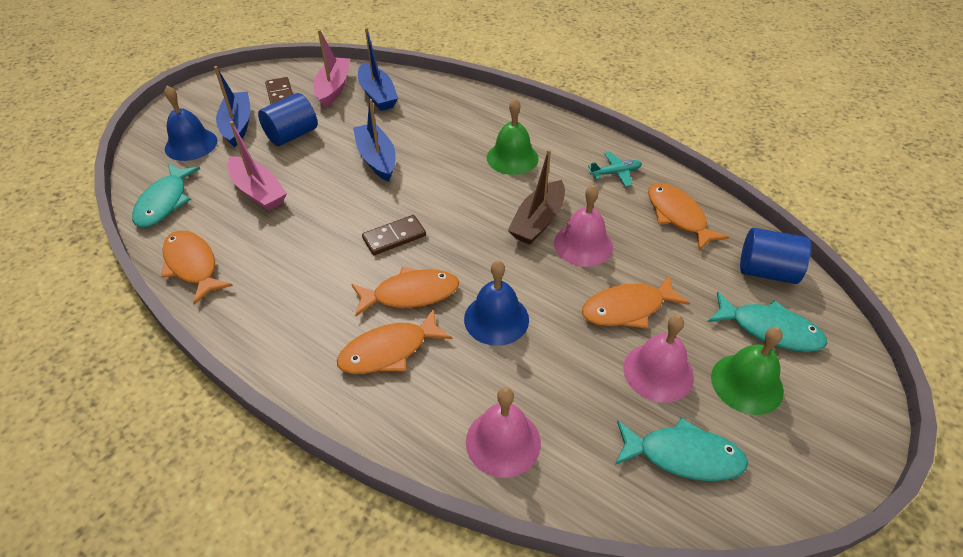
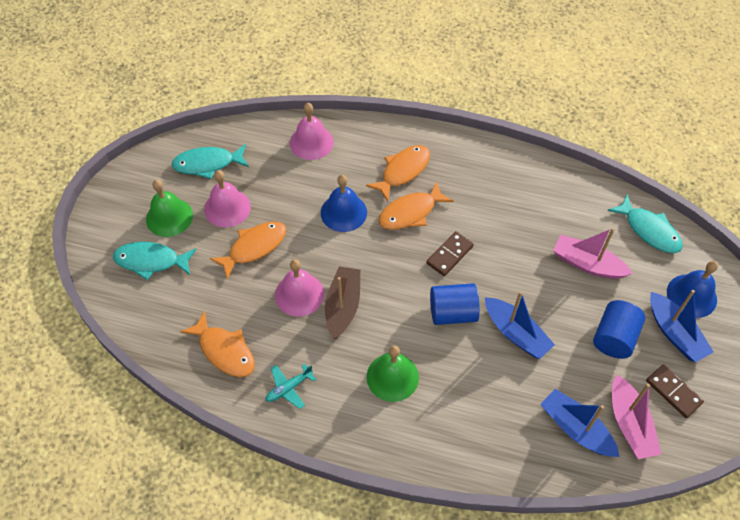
camera: 160 degrees right, 10 degrees up
(164, 202) = (649, 230): turquoise fish -> turquoise fish turned 150 degrees clockwise
(192, 265) = (576, 187): orange fish -> none
(766, 271) = (150, 313): blue cylinder -> blue cylinder (452, 313)

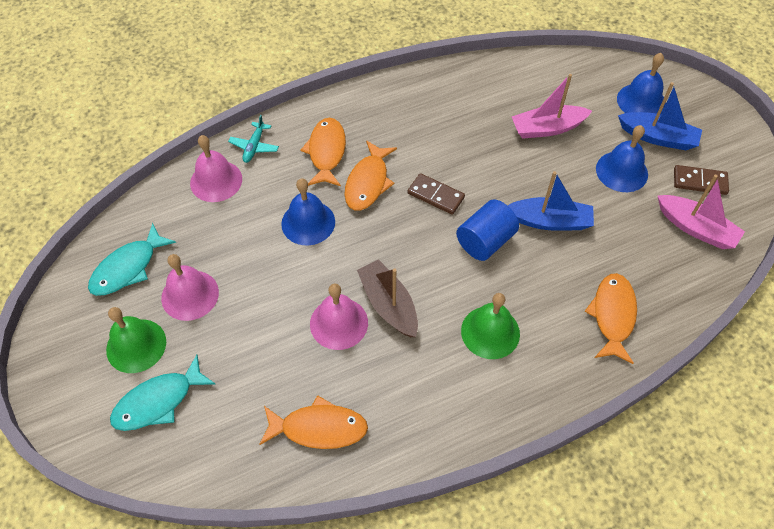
camera: 40 degrees left, 0 degrees up
(254, 247) = (254, 312): orange fish -> orange fish (612, 315)
(289, 388) = (412, 413): turquoise plane -> turquoise plane (254, 146)
(449, 255) = (436, 195): brown domino -> brown domino turned 60 degrees counterclockwise
(576, 429) = (665, 262): blue boat -> none
(614, 338) = (621, 171): blue cylinder -> blue bell
(649, 230) = (565, 72): turquoise fish -> none

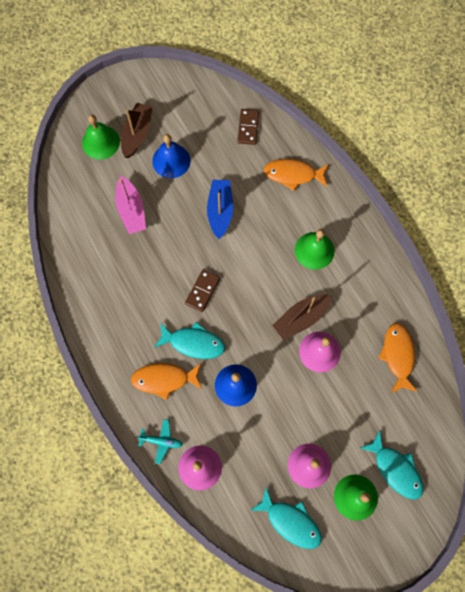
camera: 95 degrees left, 15 degrees up
(368, 182) = (193, 343): orange fish -> turquoise fish
(485, 241) = (241, 254): blue cylinder -> none
(641, 101) = (100, 142): blue bell -> green bell
(658, 137) = (137, 134): blue boat -> brown boat
(696, 228) = (218, 118): pink boat -> none
(699, 181) = (177, 111): brown domino -> brown domino (248, 127)

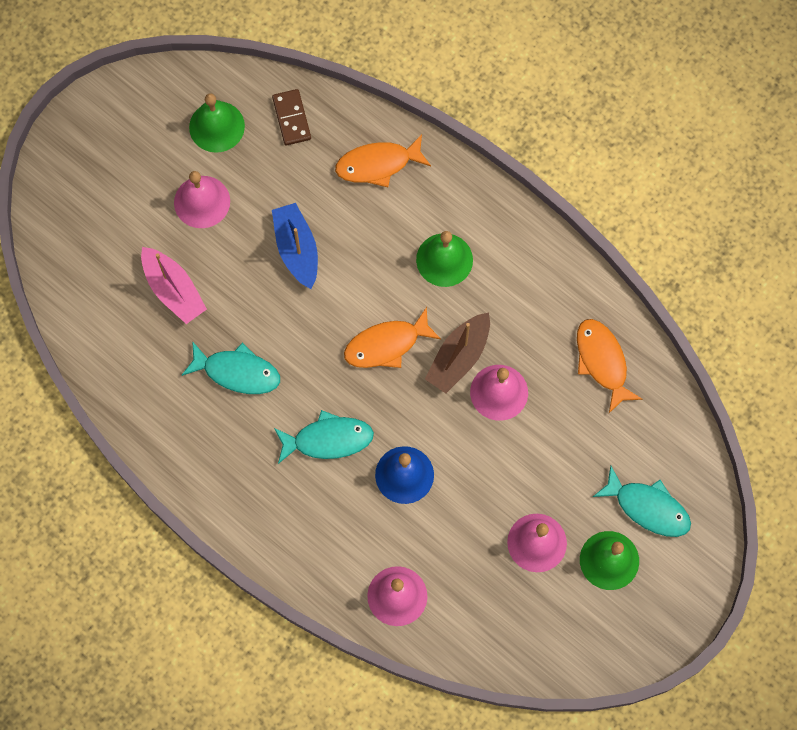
camera: 20 degrees left, 0 degrees up
(100, 142) = (92, 208): green bell -> green bell (217, 126)
(137, 134) = (139, 179): brown boat -> none
(161, 441) = (334, 581): turquoise plane -> none
(164, 379) = (307, 501): orange fish -> orange fish (386, 345)
(171, 161) = (202, 201): blue bell -> pink bell
(202, 291) = (314, 366): brown domino -> none
(290, 521) = (538, 620): turquoise fish -> turquoise fish (237, 372)

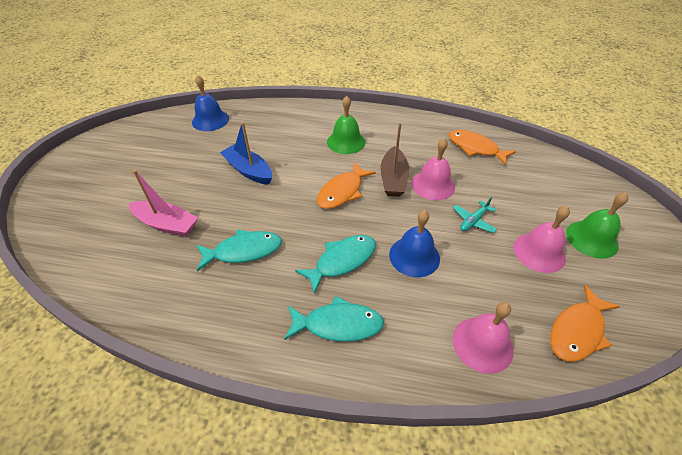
camera: 30 degrees left, 25 degrees down
(202, 201) = (168, 172): pink bell -> none
(217, 126) = (162, 138): green bell -> none
(291, 118) = (210, 120): brown domino -> blue bell
(378, 164) = (276, 120): orange fish -> orange fish (577, 331)
(502, 467) = (473, 221): none -> turquoise plane
(648, 507) = (577, 200): turquoise fish -> turquoise fish (338, 324)

